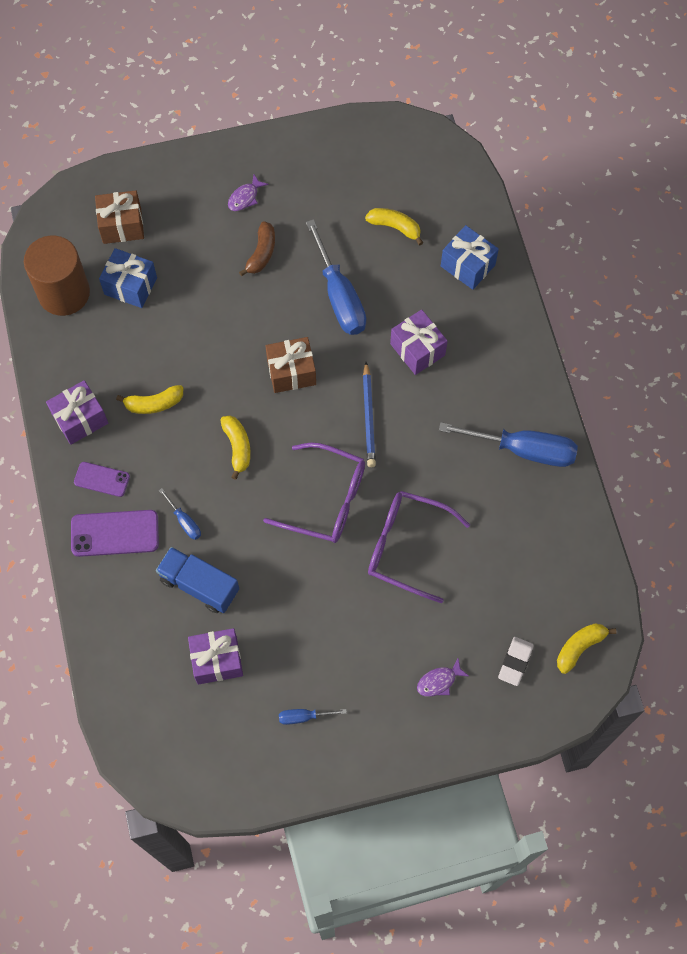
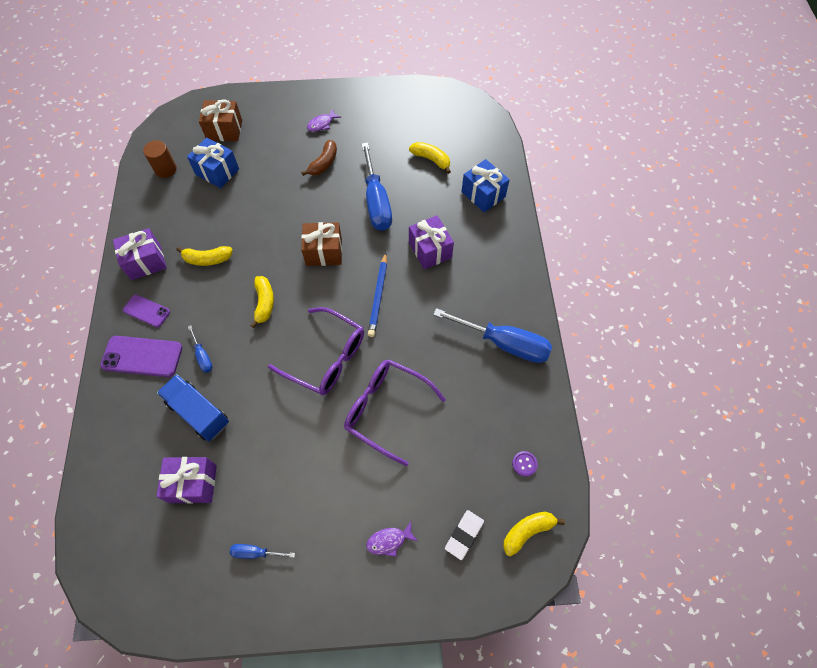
camera: 10 degrees right, 5 degrees down
(64, 293) = (165, 169): brown cylinder -> brown cylinder, size x0.54
(566, 579) = (524, 464): none -> purple button

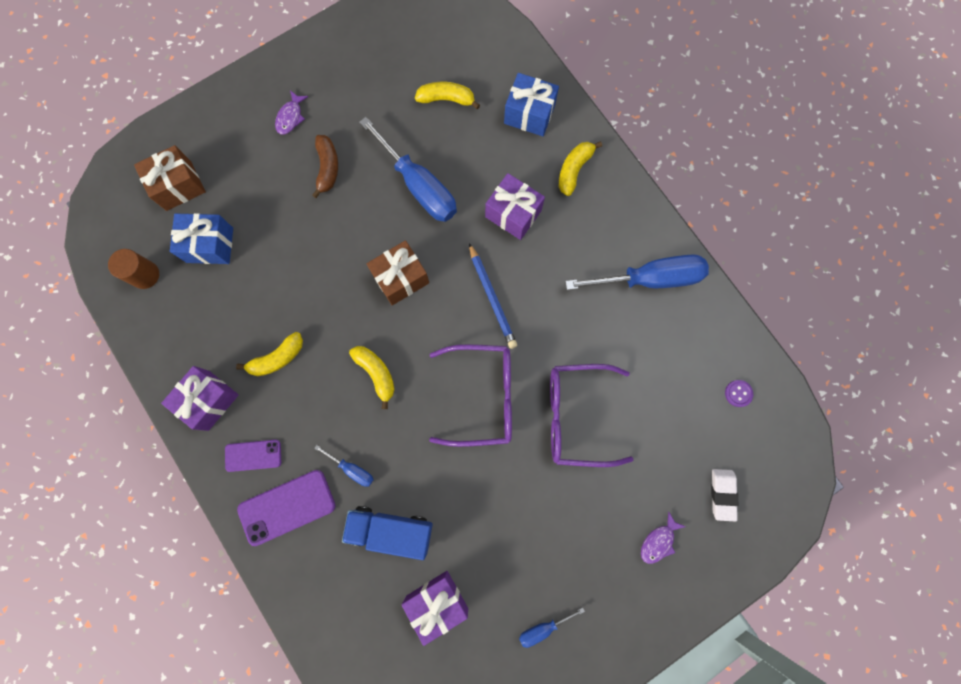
camera: 30 degrees left, 15 degrees up
(527, 531) = (776, 456): yellow banana -> yellow banana (574, 170)

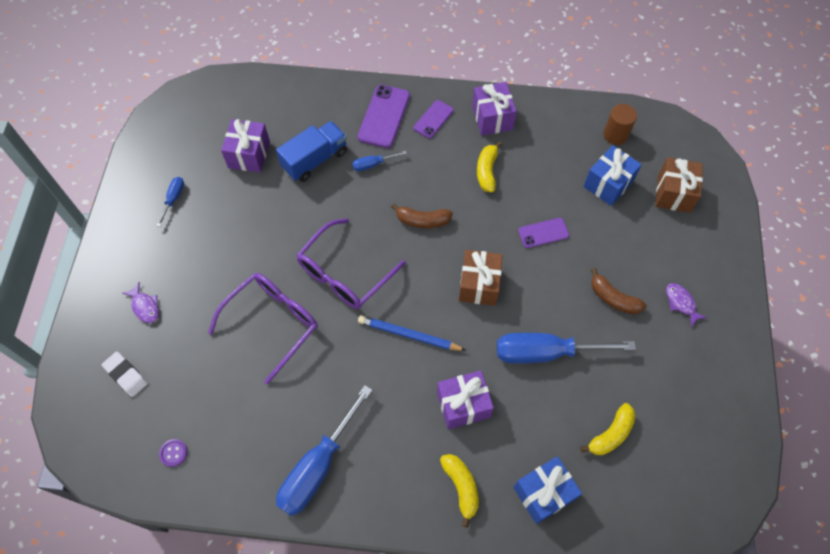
camera: 130 degrees right, 15 degrees down
(306, 263) = (543, 233): none -> purple phone
(376, 373) = (422, 220): yellow banana -> brown banana
(658, 541) = (145, 306): purple fish -> purple fish turned 150 degrees clockwise

